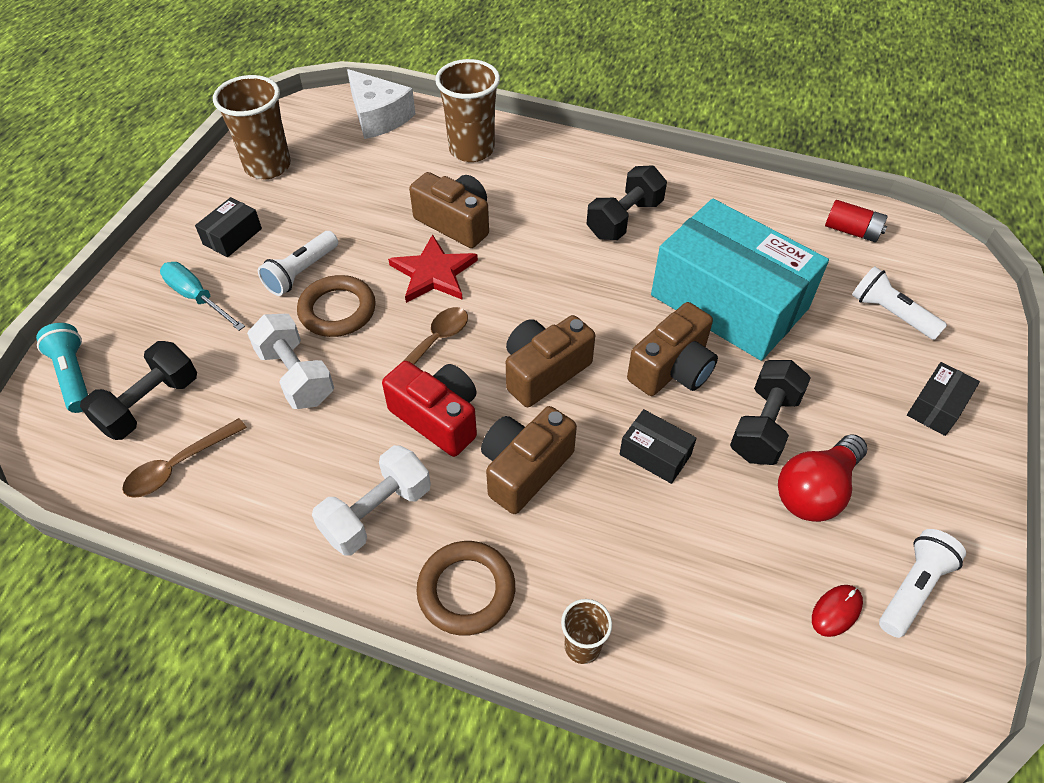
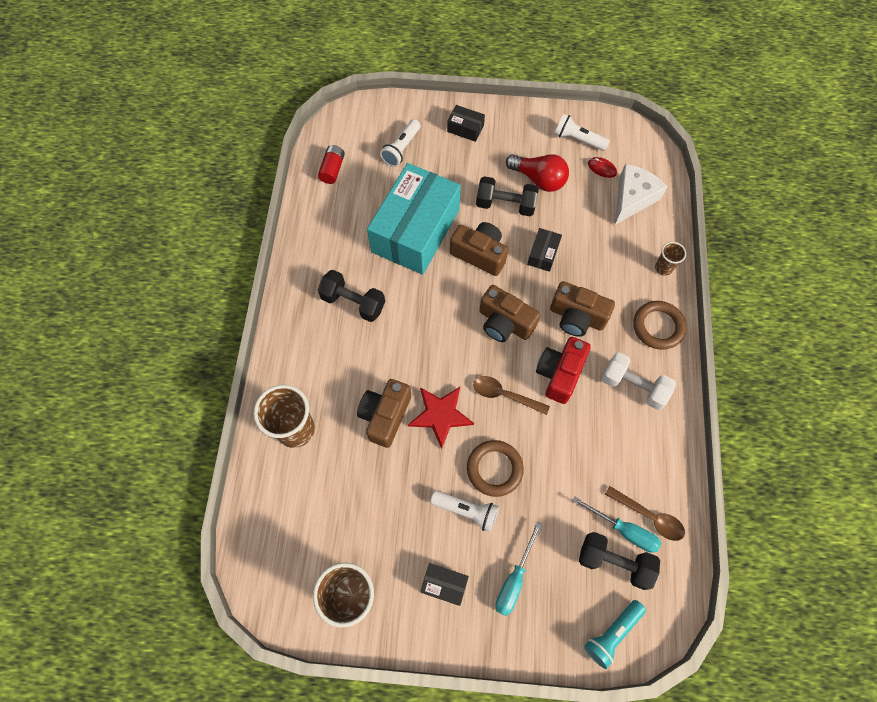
camera: 105 degrees left, 15 degrees up
(180, 428) = (624, 530): none -> turquoise screwdriver
(296, 376) = (558, 473): white dumbbell -> none
(378, 117) = (265, 524): white cheese -> white cheese (632, 199)

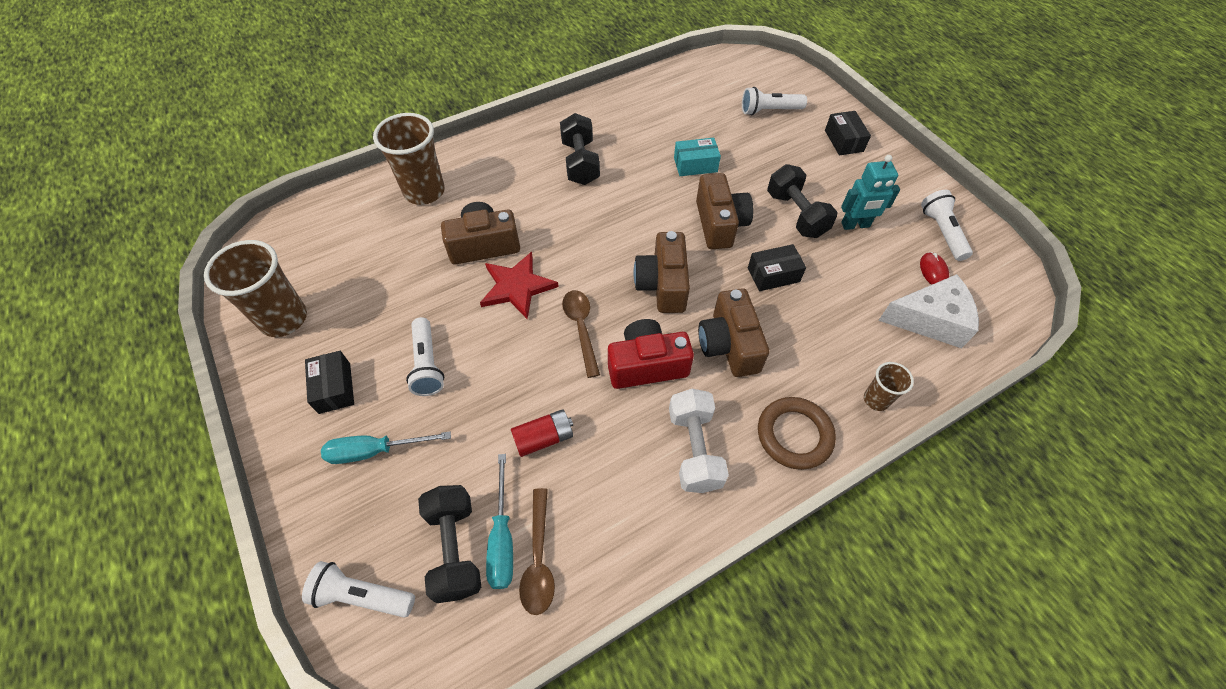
camera: 55 degrees right, 10 degrees down
(332, 169) = (697, 81): red battery -> red battery (544, 438)
(415, 231) = (695, 165): turquoise box -> turquoise box, size x0.40
(494, 469) = (490, 364): brown ring -> none
(539, 179) = (855, 225): red light bulb -> turquoise robot
(612, 634) = (362, 595): turquoise flashlight -> white flashlight

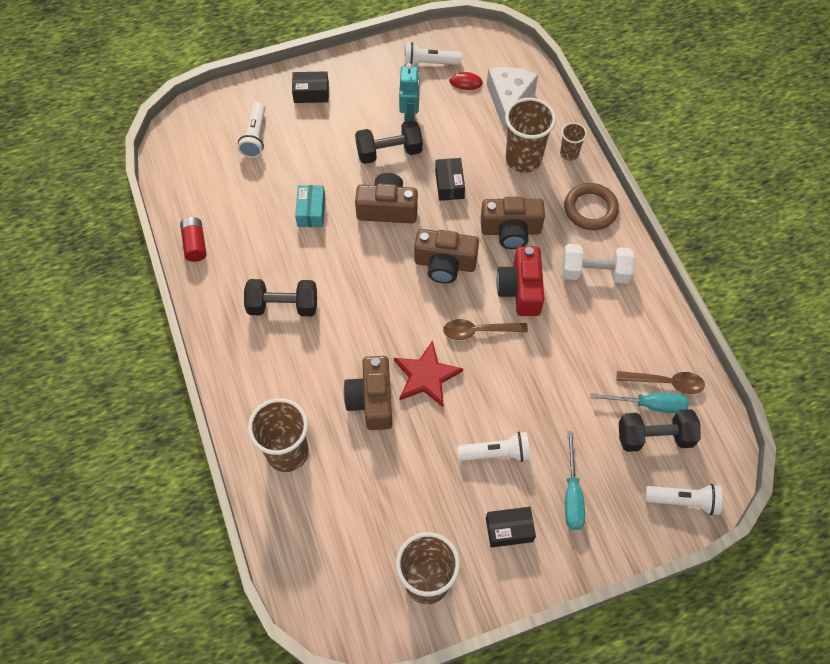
camera: 80 degrees left, 5 degrees up
(362, 595) = (683, 501): white flashlight -> white flashlight turned 105 degrees counterclockwise
(544, 438) = (575, 370): red battery -> red battery (195, 244)
(843, 346) = (523, 159): none -> brown cup

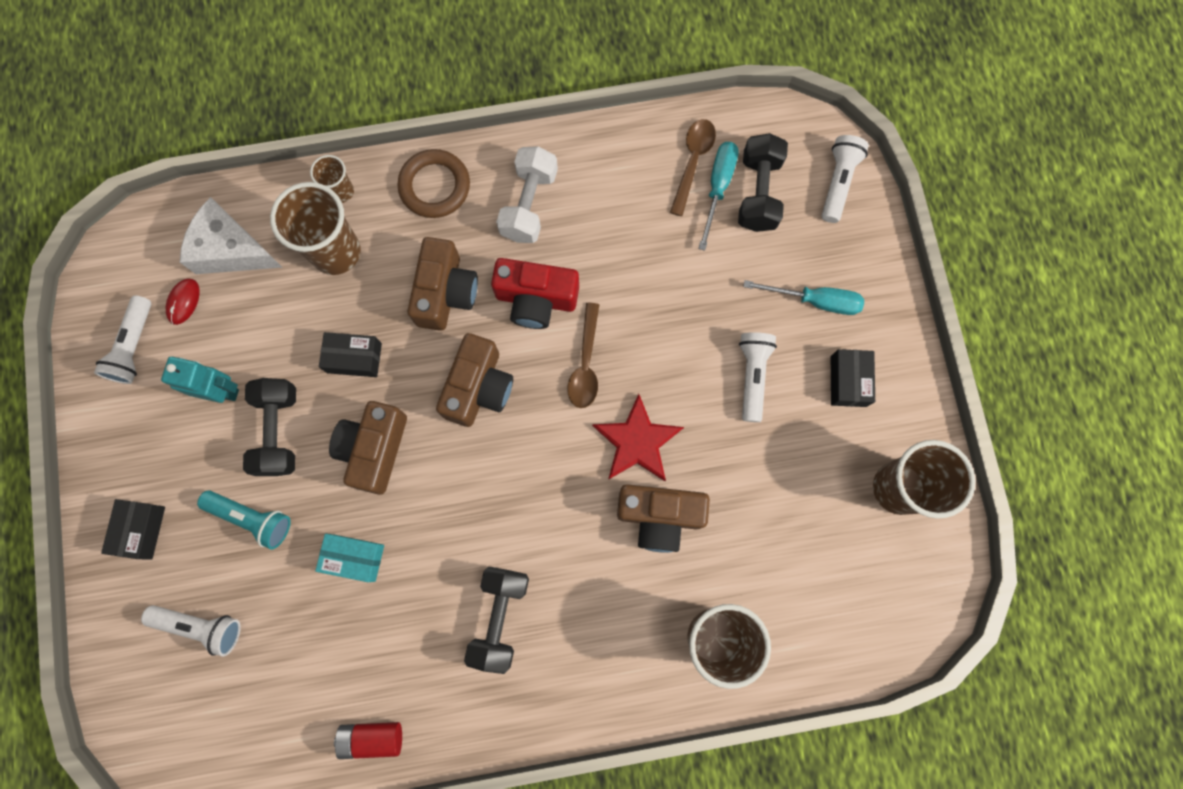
camera: 80 degrees left, 15 degrees up
(328, 149) = (252, 518): none -> turquoise flashlight

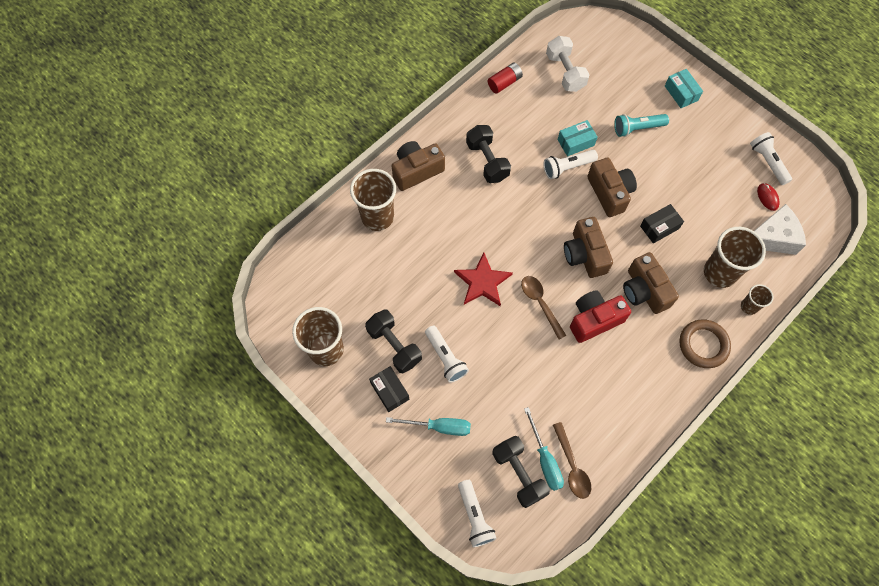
camera: 145 degrees right, 10 degrees down
(141, 530) = (681, 93): black box -> turquoise box
(201, 626) = (617, 76): white flashlight -> white flashlight (567, 168)
(222, 391) = (706, 170): turquoise robot -> none
(278, 431) = (662, 171): black dumbbell -> black dumbbell (394, 346)
(529, 204) = (643, 371): white dumbbell -> white dumbbell (565, 72)
(659, 516) = (444, 253): brown camera -> brown camera (416, 171)
(815, 301) = (439, 427): turquoise screwdriver -> turquoise screwdriver turned 150 degrees counterclockwise

